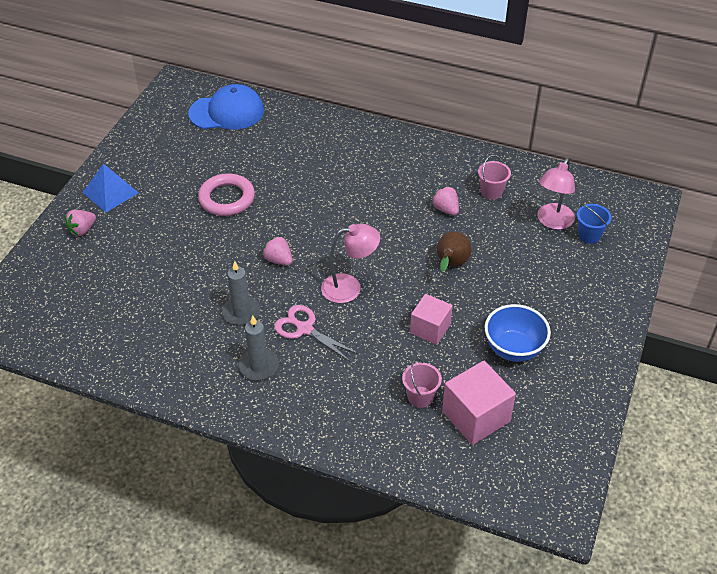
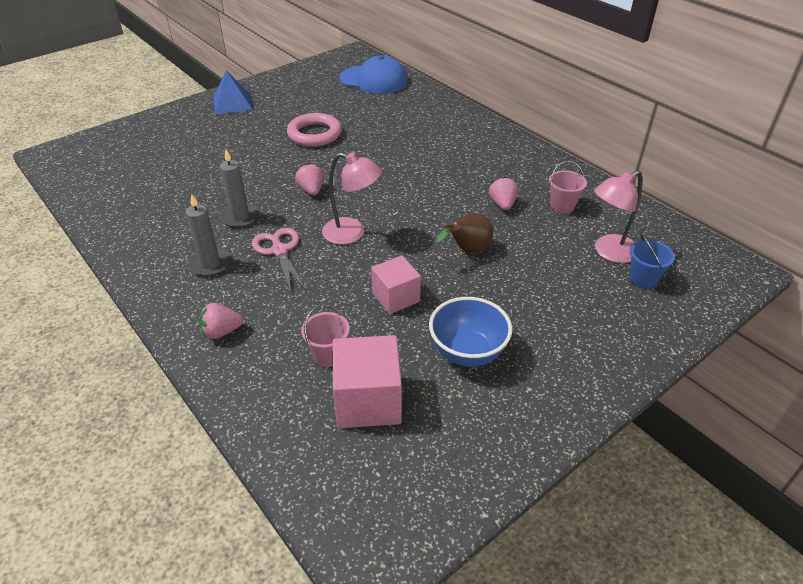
camera: 30 degrees right, 5 degrees down
(82, 230) = (186, 120): pink strawberry -> pink strawberry (221, 331)

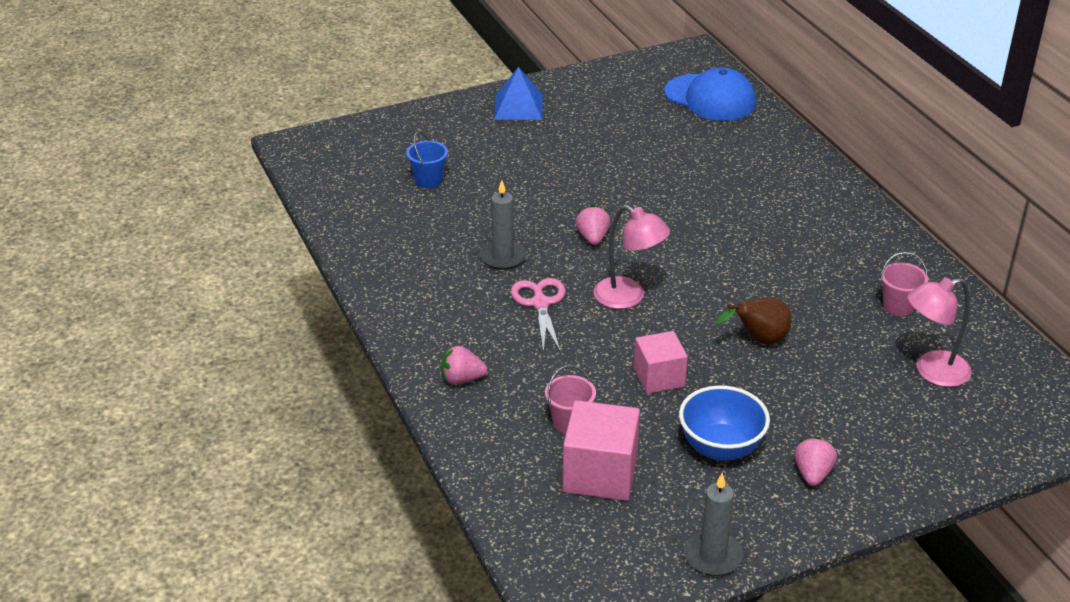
camera: 15 degrees right, 5 degrees down
(210, 264) = (461, 305): grey candle -> grey candle (712, 556)
(314, 134) = (613, 165): pink ring -> none
(502, 204) = (822, 292): pink strawberry -> pink strawberry (813, 474)
(643, 279) = (959, 408): blue bucket -> blue bucket (428, 180)

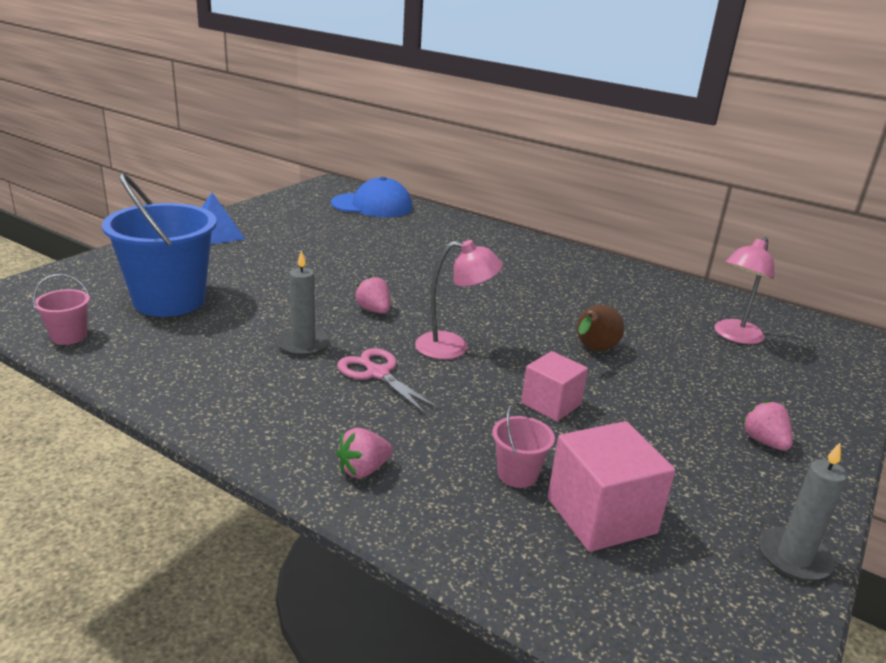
camera: 35 degrees left, 10 degrees down
(428, 180) = (169, 300): blue bucket -> blue bucket, size x2.30
(720, 448) = (671, 447): blue bowl -> none
(898, 306) = (656, 300): pink bucket -> pink bucket (69, 336)

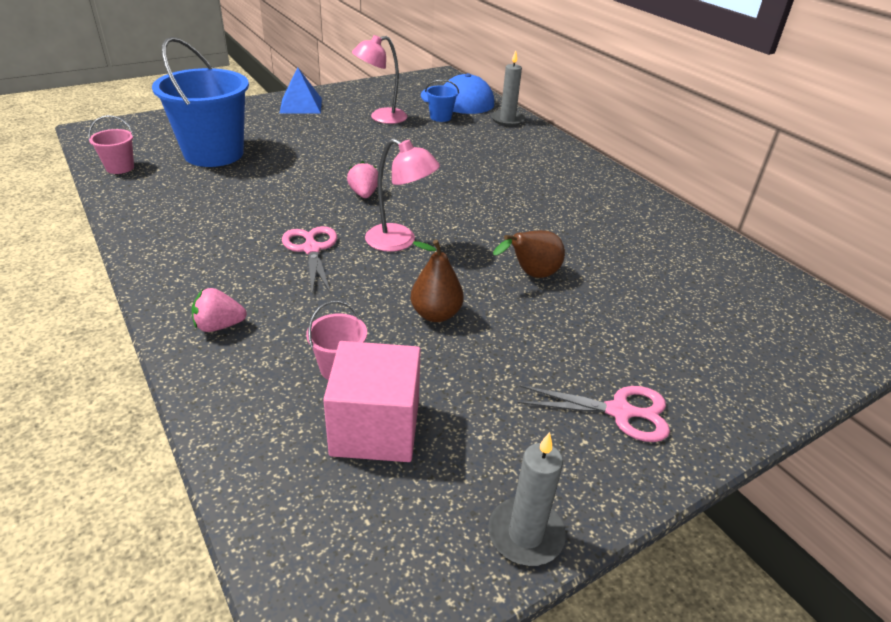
camera: 25 degrees right, 10 degrees up
(303, 345) = (277, 211): grey candle -> grey candle (507, 120)
(372, 224) = (440, 117): none -> blue bucket
(551, 404) = (436, 314): pink cube -> brown pear
(734, 336) = (704, 297): pink lamp -> pink lamp (381, 117)
(764, 441) = (620, 412): pink strawberry -> pink scissors

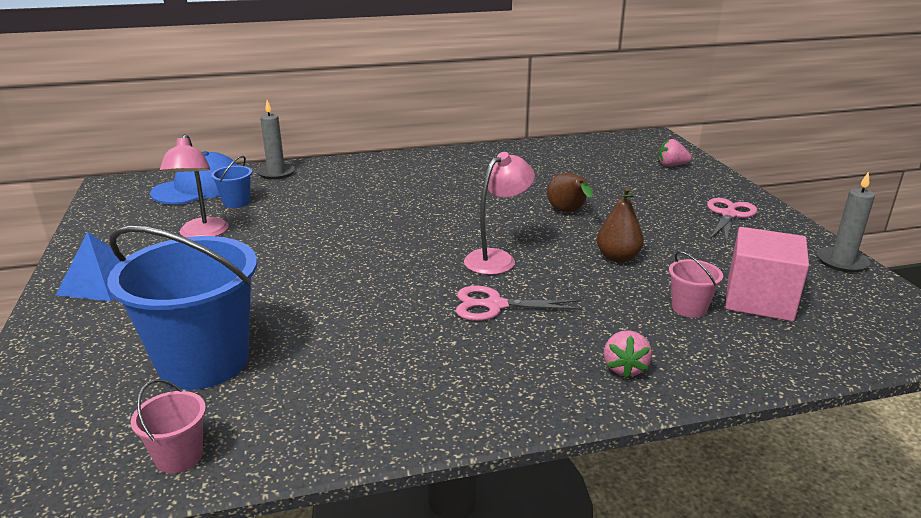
camera: 70 degrees left, 10 degrees down
(364, 194) = (392, 265): pink strawberry -> pink strawberry (671, 165)

